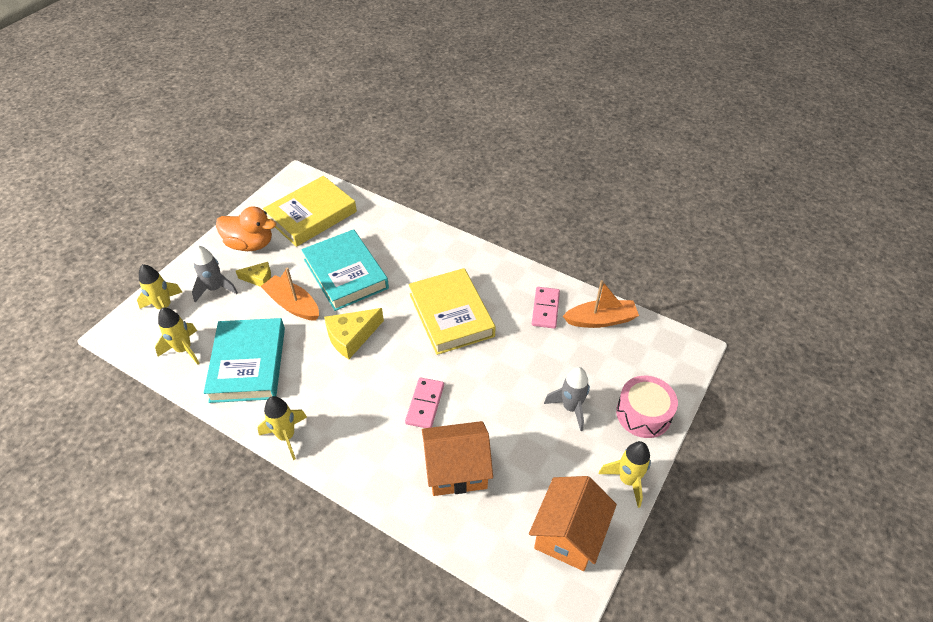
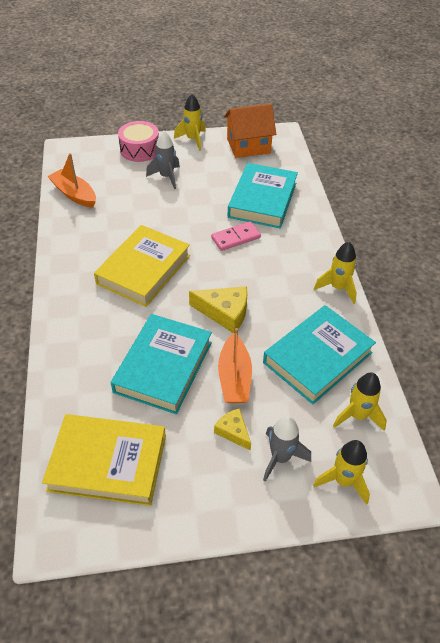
camera: 130 degrees left, 0 degrees up
(250, 244) = (199, 484): orange duck -> none
(457, 470) = (262, 200): orange house -> turquoise book
(545, 309) = (88, 224): pink domino -> none

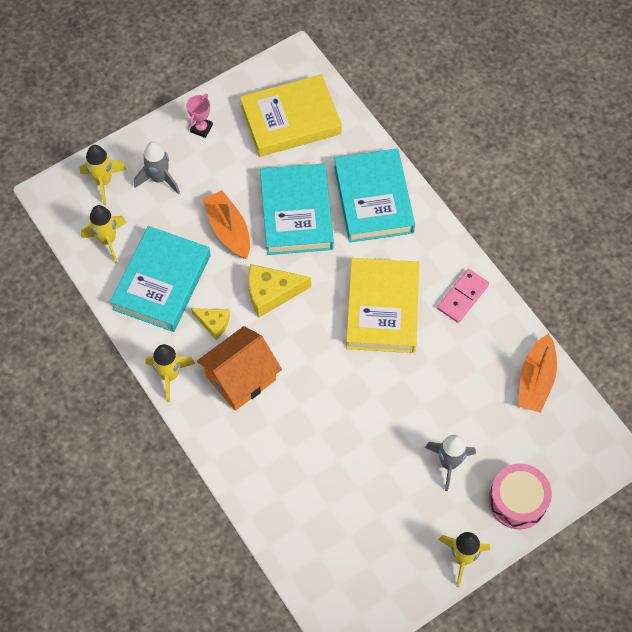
camera: 155 degrees right, 15 degrees up
(74, 194) = (535, 380): orange boat -> orange boat turned 90 degrees clockwise
(208, 497) = (201, 128): none -> pink trophy
(233, 432) = (206, 183): yellow cheese -> yellow cheese (213, 323)
(235, 238) = (310, 398): pink domino -> pink domino (463, 297)
(248, 146) = (379, 581): orange house -> orange house (241, 378)
(262, 200) = (309, 477): turquoise book -> turquoise book (373, 199)

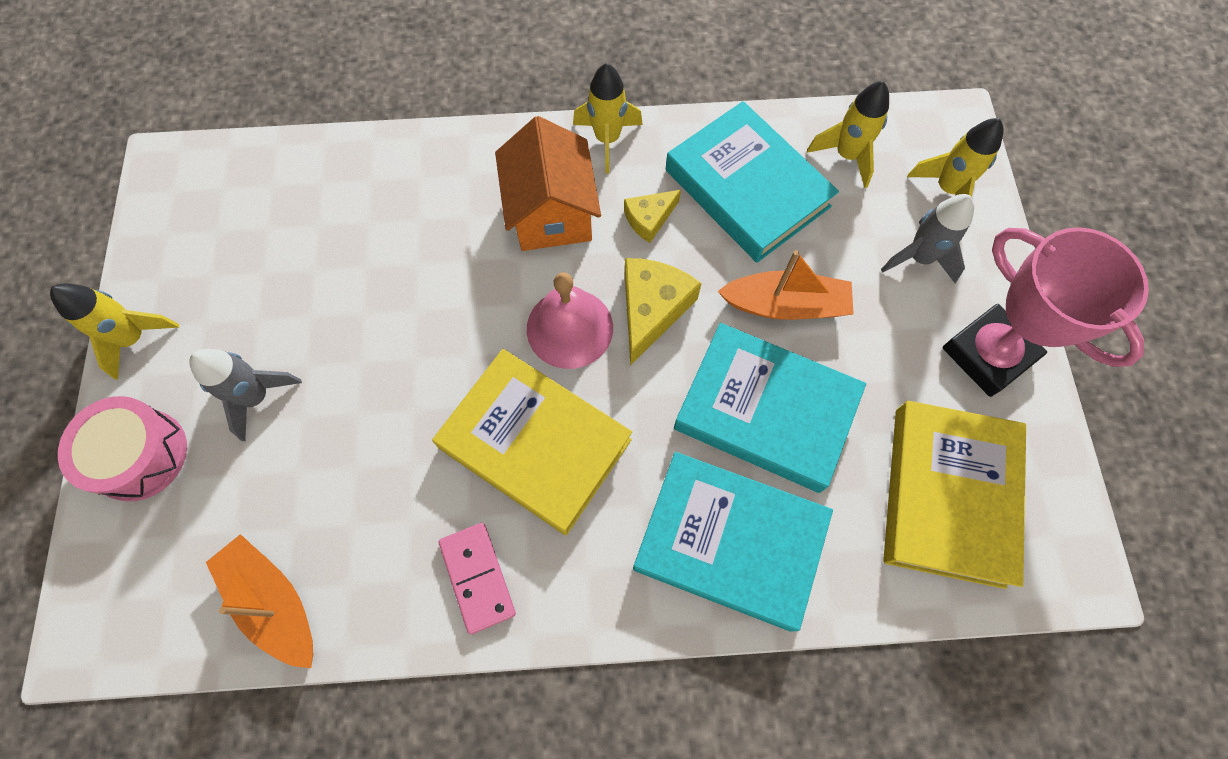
camera: 120 degrees right, 5 degrees up
(201, 128) = (988, 354): pink trophy -> pink trophy, size x2.25
(308, 328) = (569, 328): none -> pink bell

